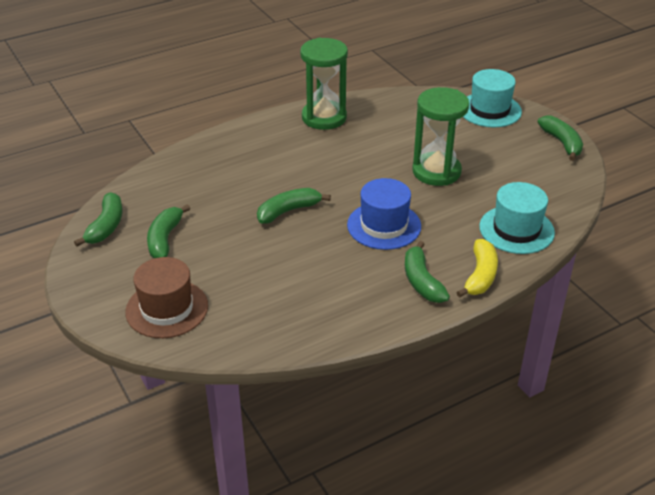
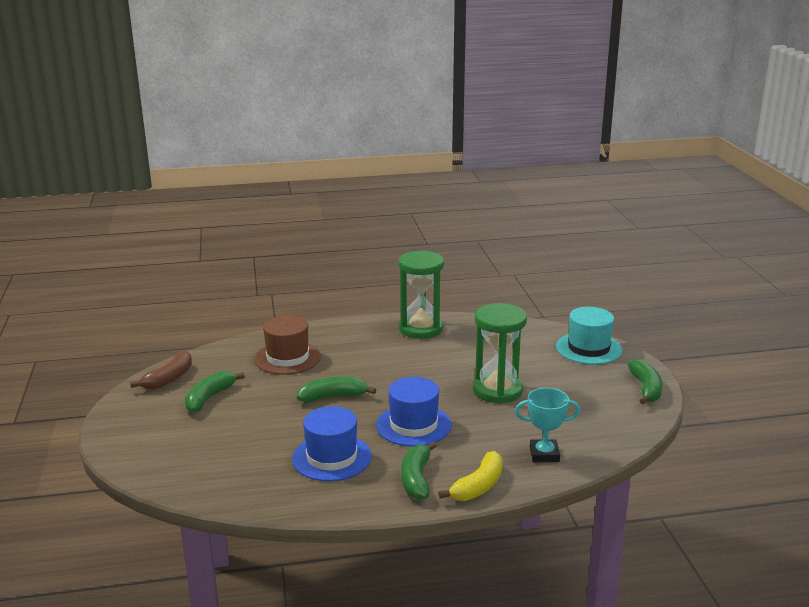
camera: 20 degrees right, 15 degrees down
(106, 226) = (169, 379): green banana -> brown banana
(167, 309) = (171, 451): brown hat -> brown hat (287, 358)
(330, 278) = (331, 457): none -> blue hat
(516, 229) = (544, 454): turquoise hat -> turquoise trophy

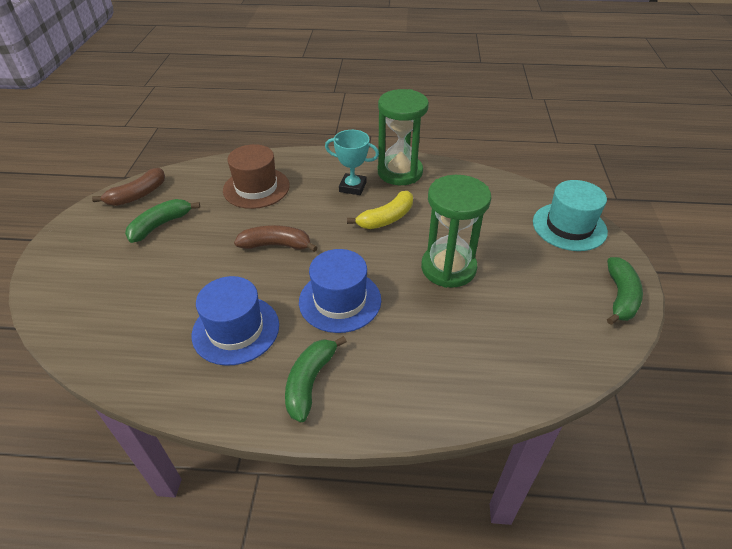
camera: 15 degrees right, 20 degrees up
(333, 396) = (276, 245): green banana -> brown banana
(478, 486) = (374, 410): yellow banana -> yellow banana (386, 218)
(544, 454) = (468, 375): turquoise trophy -> turquoise trophy (352, 187)

